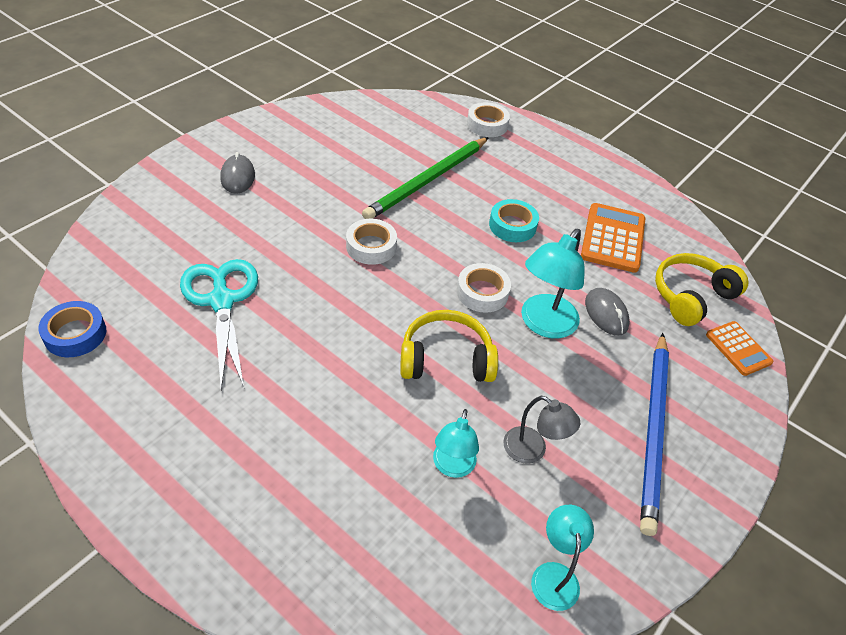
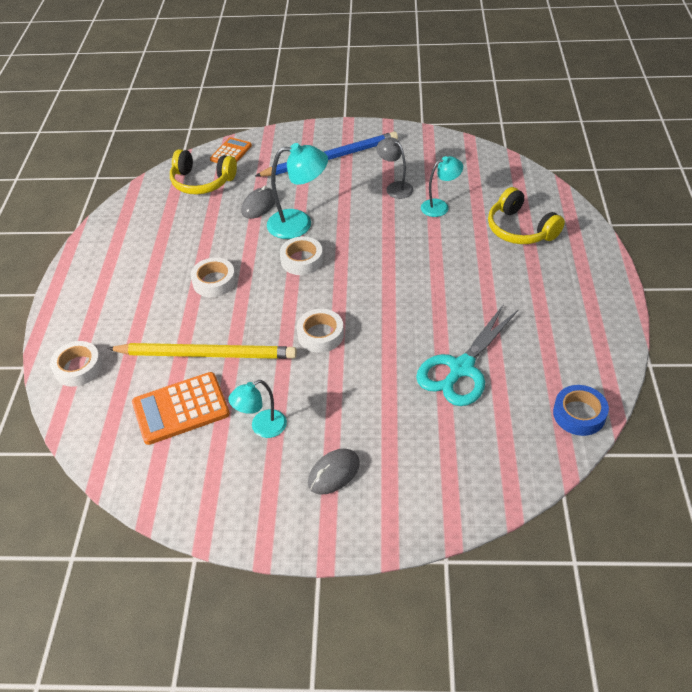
camera: 120 degrees left, 0 degrees up
(427, 181) = (206, 354): green pencil -> yellow pencil
(446, 359) = (375, 245): yellow headphones -> yellow headphones (520, 229)
(512, 226) = (214, 281): turquoise tape -> white tape
(532, 451) = (395, 187): grey lamp -> grey lamp turned 45 degrees counterclockwise
(554, 575) = (450, 154): turquoise lamp -> turquoise lamp (262, 428)
(613, 238) = (176, 232): orange calculator -> orange calculator (181, 409)

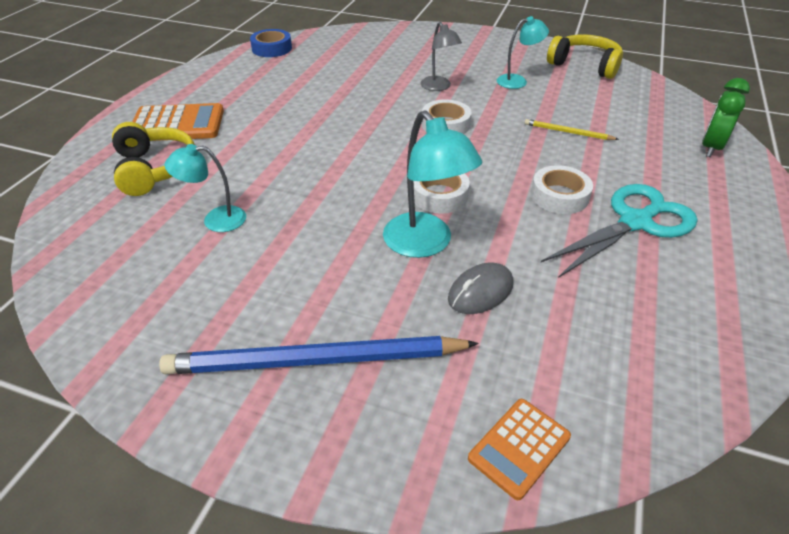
camera: 165 degrees left, 5 degrees down
(78, 368) = (710, 147): white tape -> green clock
(181, 409) = (591, 102): orange calculator -> orange calculator (177, 124)
(202, 182) = (585, 376): yellow headphones -> yellow headphones (585, 65)
(206, 354) = (568, 132): yellow pencil -> yellow pencil, size x0.46
(299, 224) = (425, 244): turquoise lamp -> turquoise lamp turned 135 degrees counterclockwise
(334, 473) = (467, 54): grey mouse -> none
(395, 187) = (250, 265): grey lamp -> grey lamp (438, 87)
(461, 369) = (333, 82): turquoise scissors -> turquoise scissors (636, 222)

